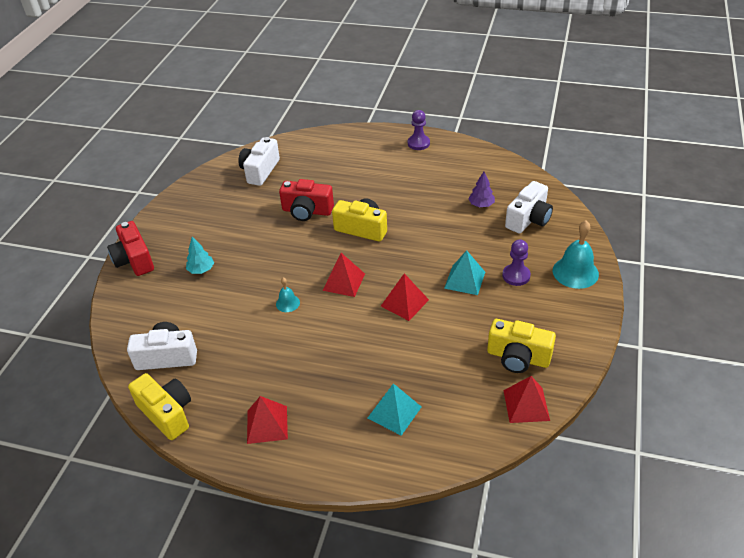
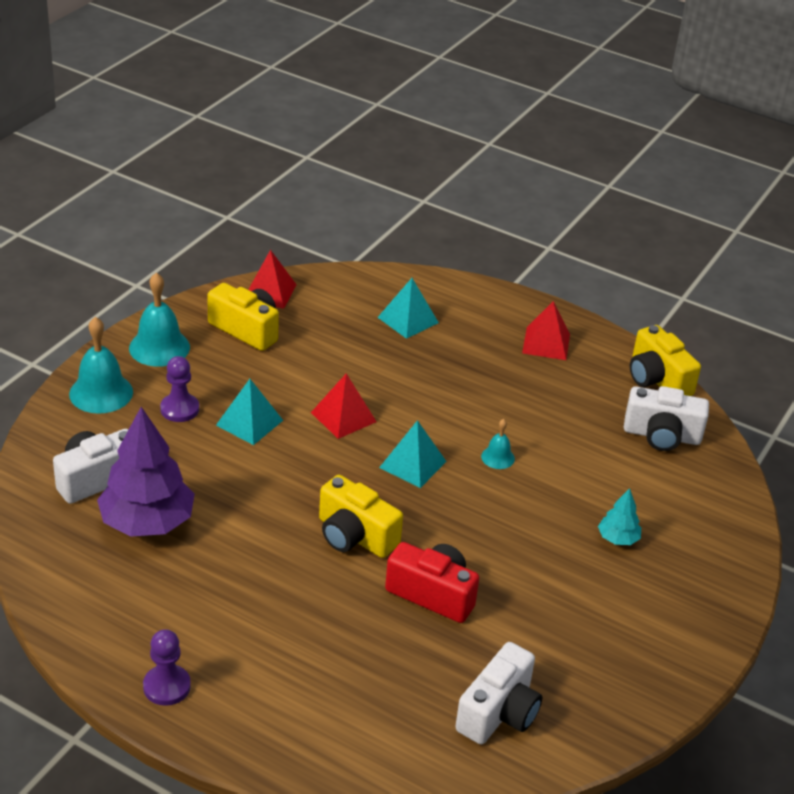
camera: 170 degrees left, 5 degrees down
(134, 260) = (726, 585): red camera -> none
(343, 282) = (413, 464): red pyramid -> turquoise pyramid
(481, 205) = (147, 522): purple tree -> purple tree, size x2.14
(568, 320) = (159, 347): none -> turquoise bell

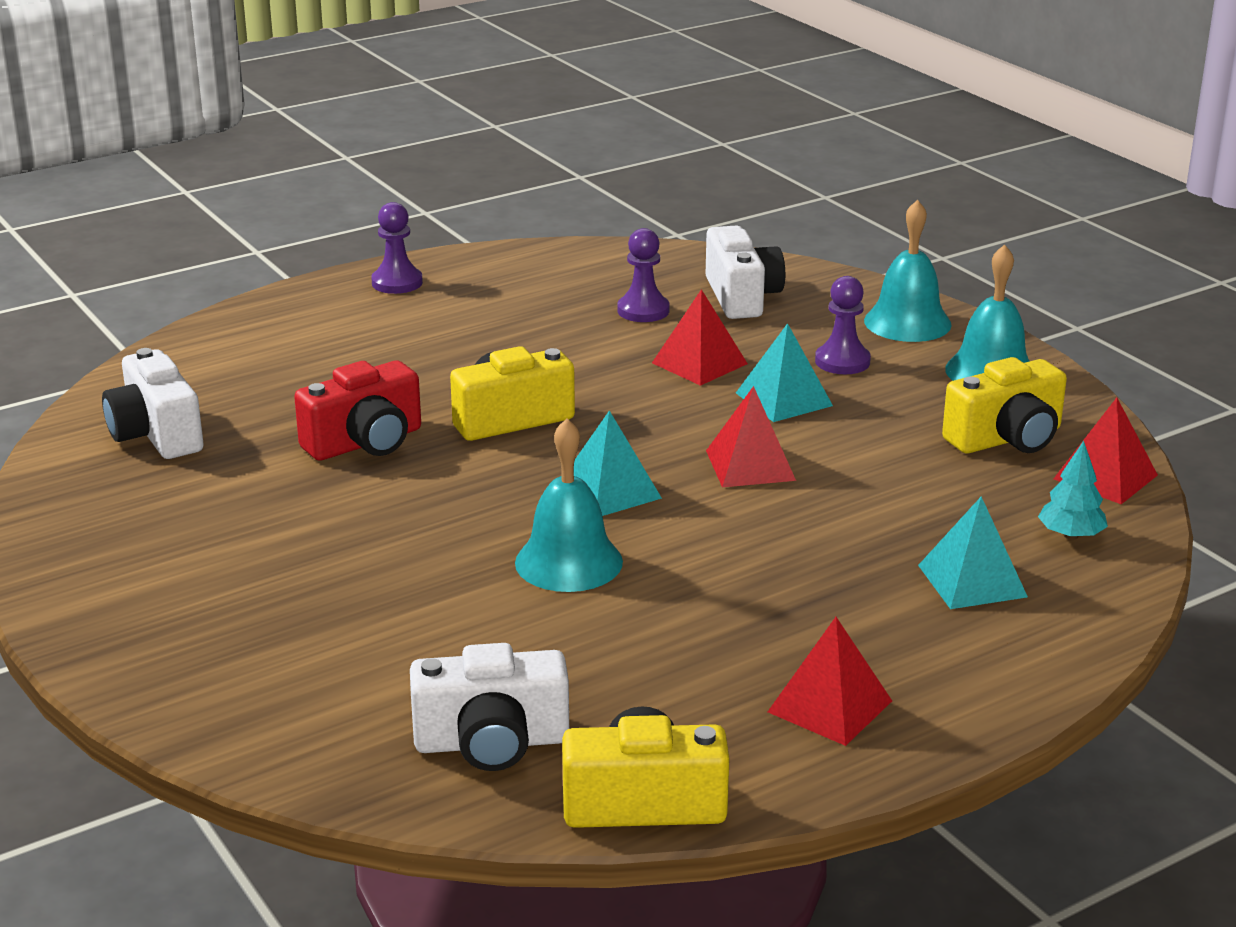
camera: 120 degrees right, 10 degrees down
(147, 522) = (643, 310): purple tree -> purple pawn
(219, 471) = (699, 363): none -> red pyramid
(498, 457) = (568, 562): turquoise bell -> turquoise bell, size x1.90
(618, 538) = (315, 608): turquoise tree -> turquoise tree (1070, 535)
(661, 435) = (491, 742): white camera -> white camera turned 135 degrees counterclockwise

